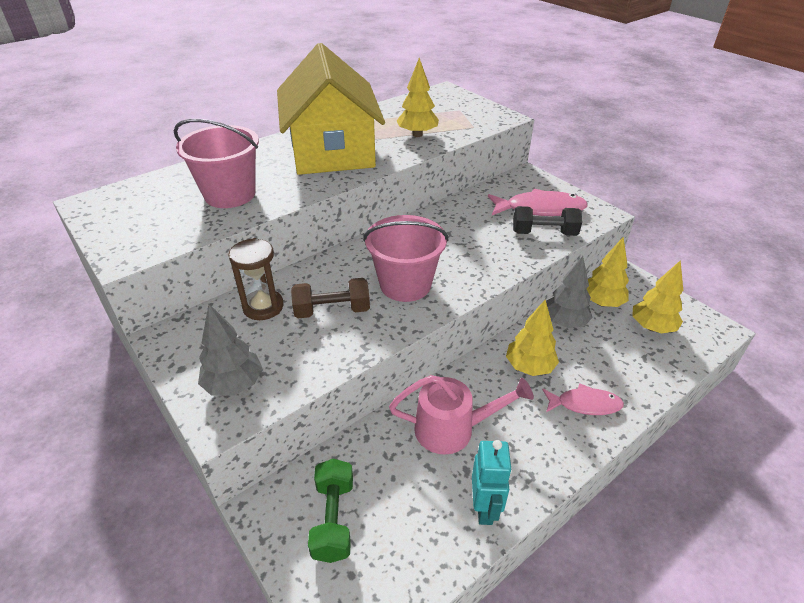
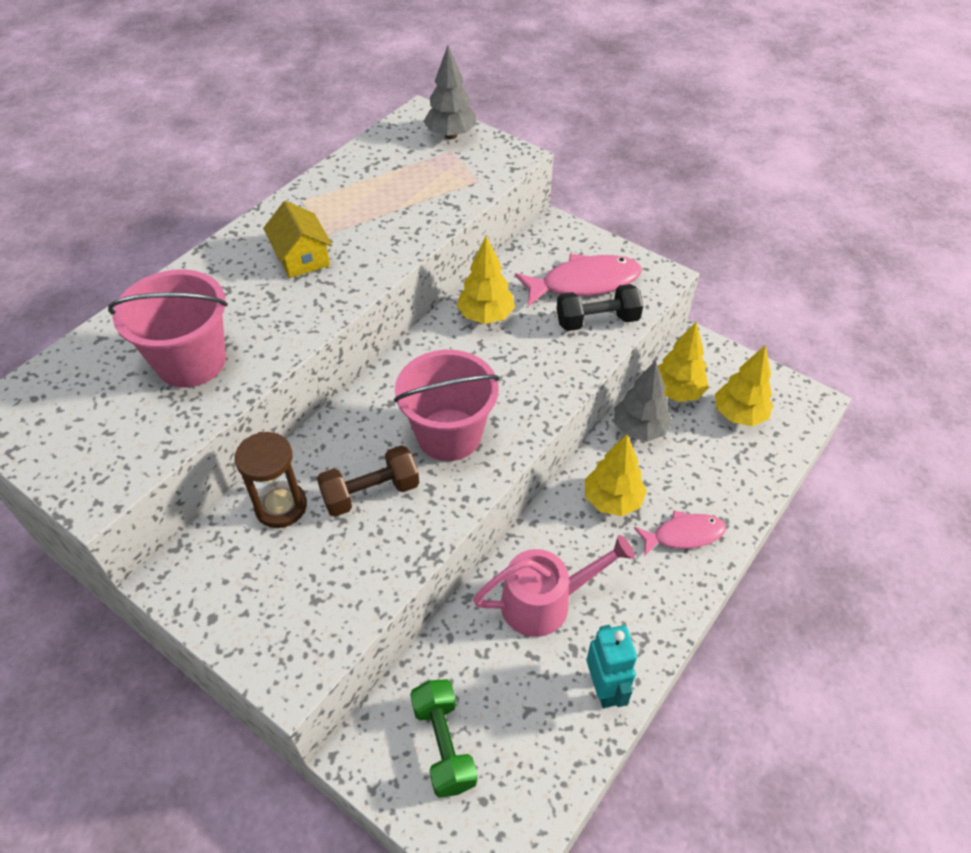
camera: 15 degrees left, 10 degrees up
(234, 384) = (288, 624): grey tree -> grey tree (451, 135)
(332, 150) = (302, 257): yellow house -> yellow house, size x0.41
(417, 134) = (408, 208): yellow tree -> yellow tree (485, 316)

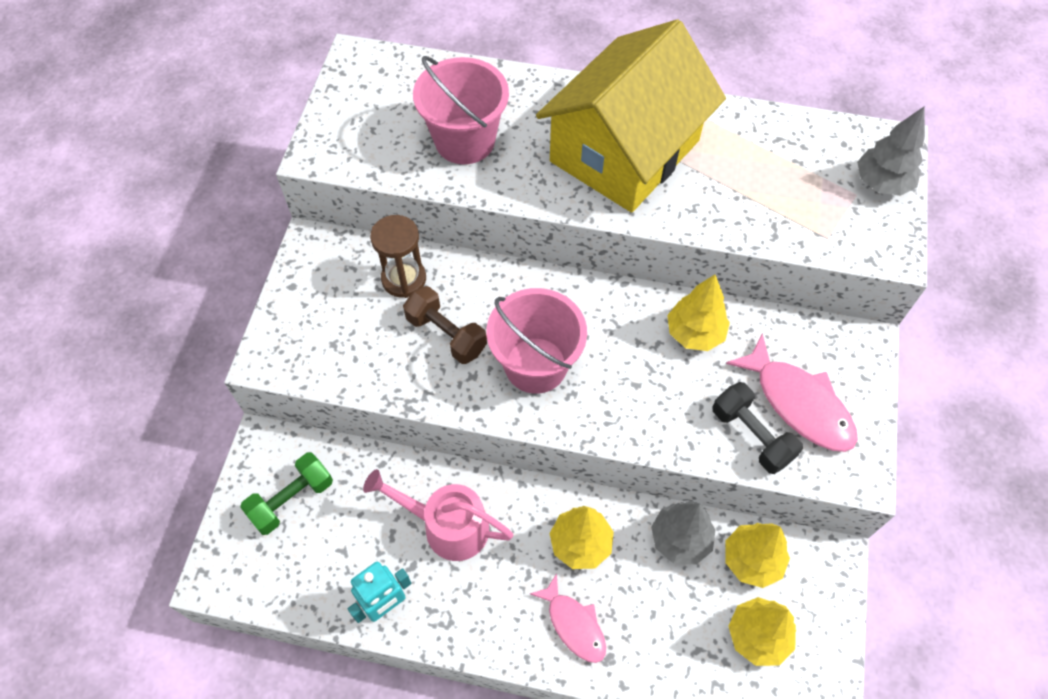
camera: 65 degrees right, 10 degrees up
(302, 257) = (624, 151): yellow house -> yellow house, size x2.42
(546, 601) = (446, 526): pink watering can -> pink watering can turned 150 degrees clockwise

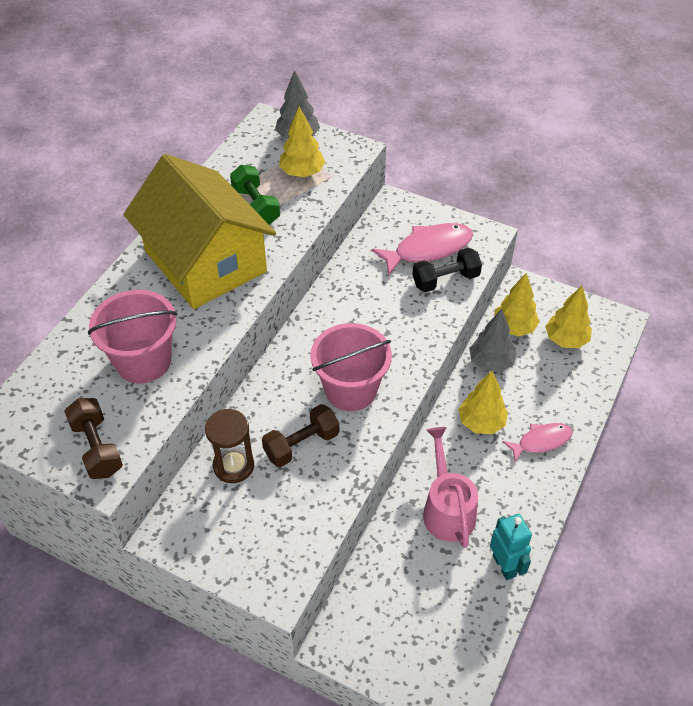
camera: 75 degrees left, 10 degrees down
(292, 499) = (394, 626): green dumbbell -> green dumbbell (256, 206)
(349, 139) = (97, 448): none -> brown dumbbell
(446, 526) = (447, 509): pink watering can -> pink watering can turned 135 degrees clockwise
(694, 333) = (355, 288): yellow tree -> yellow tree (302, 173)

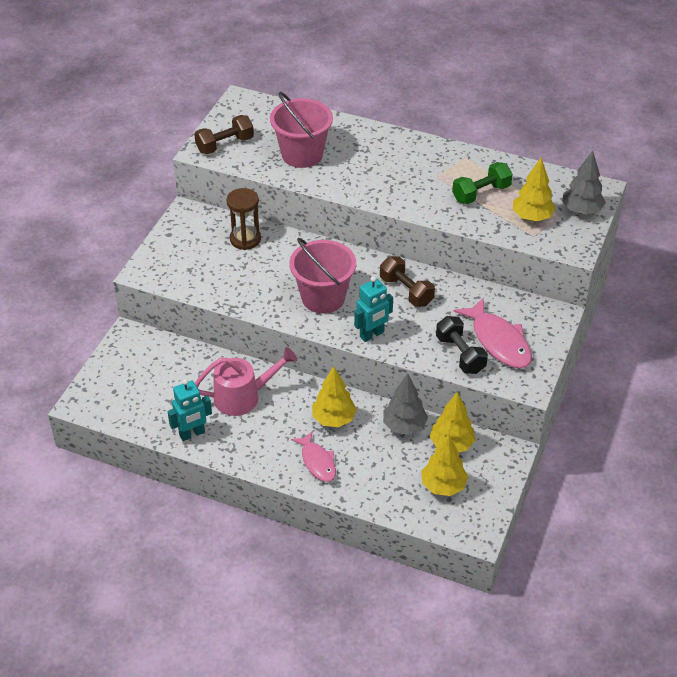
camera: 85 degrees right, 5 degrees down
(205, 261) = (409, 172): yellow house -> none
(301, 444) = (266, 273): brown dumbbell -> brown dumbbell (406, 291)
(413, 349) = (372, 335): none -> turquoise robot

